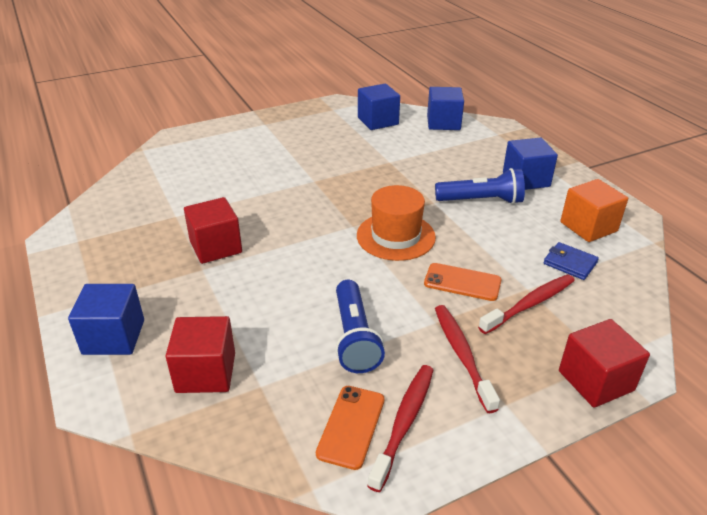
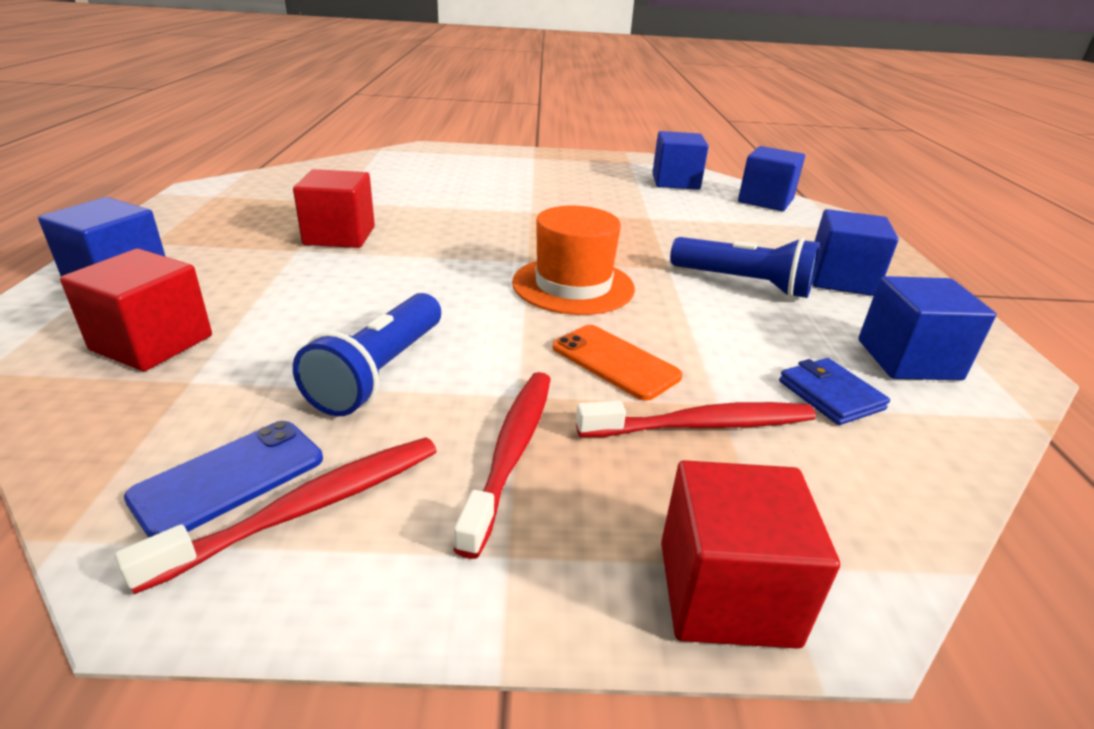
camera: 25 degrees right, 5 degrees down
(351, 426) = (229, 478): orange phone -> blue phone
(588, 227) = (908, 359): orange cube -> blue cube

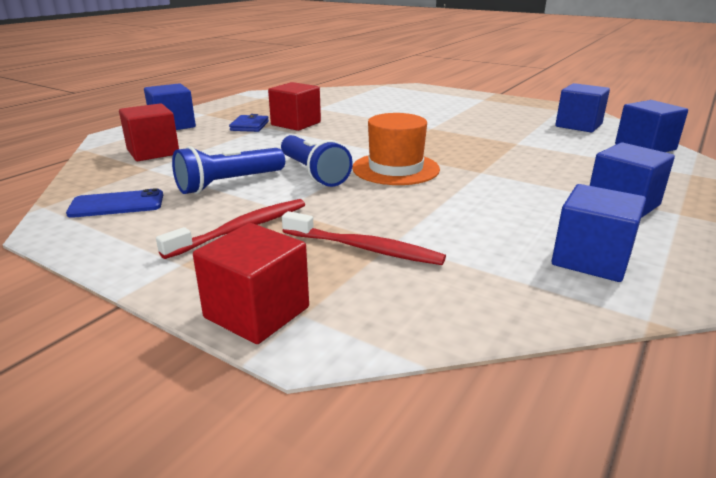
camera: 35 degrees right, 5 degrees down
(309, 508) = (130, 222): red toothbrush -> none
(615, 362) = (360, 208): orange phone -> none
(743, 283) = (526, 190): blue flashlight -> blue flashlight (313, 173)
(830, 395) = (482, 259): blue wallet -> blue wallet (249, 126)

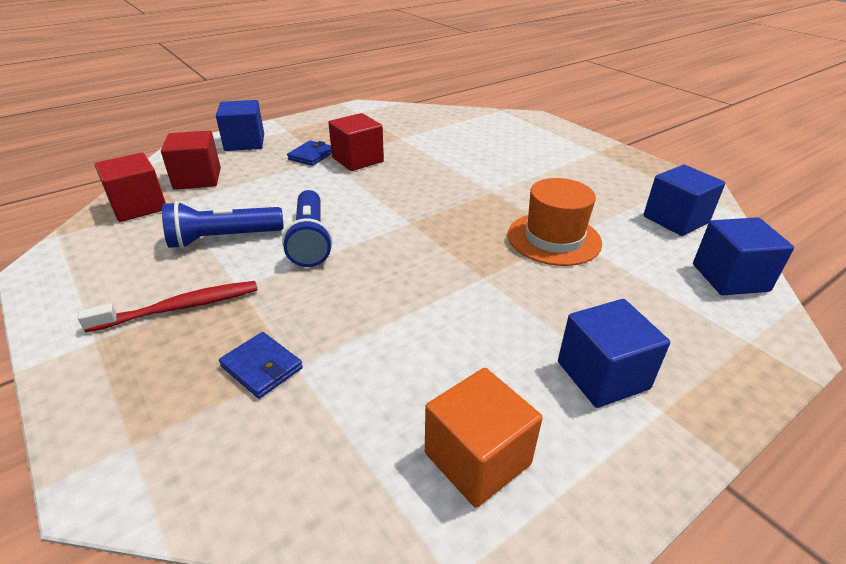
camera: 20 degrees right, 10 degrees up
(117, 204) = (111, 246): blue phone -> none
(257, 312) = (97, 428): red cube -> red cube (138, 206)
(364, 248) = (262, 367): red toothbrush -> blue wallet
(395, 169) = (396, 251): orange hat -> orange hat (554, 238)
(591, 259) = (477, 458): blue cube -> orange cube

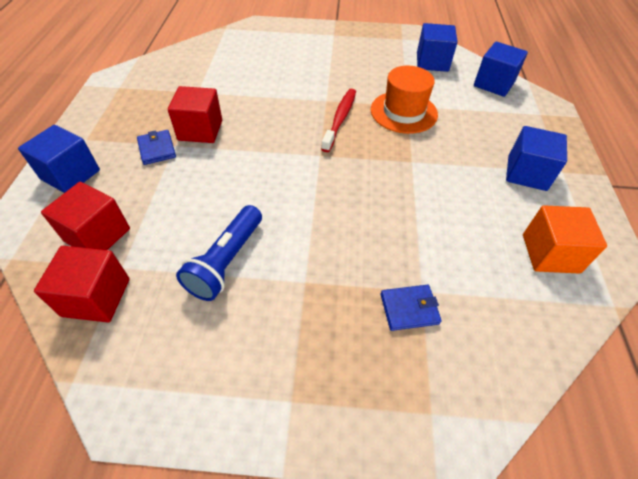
camera: 50 degrees left, 15 degrees up
(180, 307) = (298, 327): red toothbrush -> red toothbrush (340, 119)
(310, 240) = (286, 214): blue flashlight -> none

